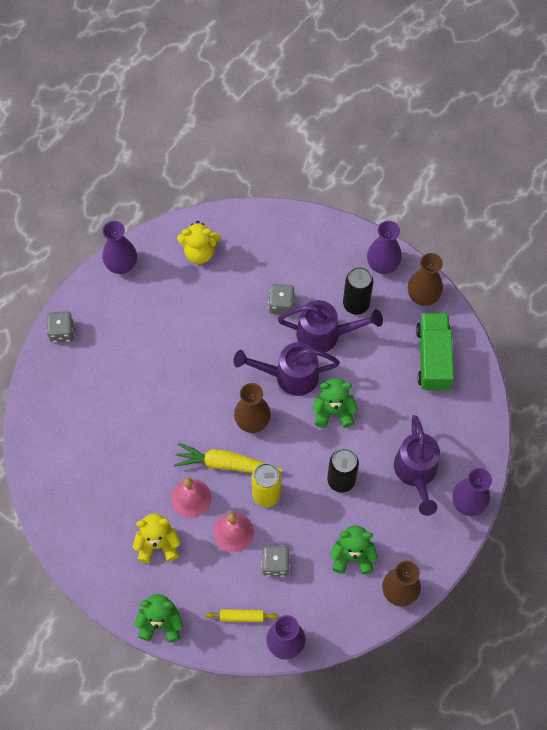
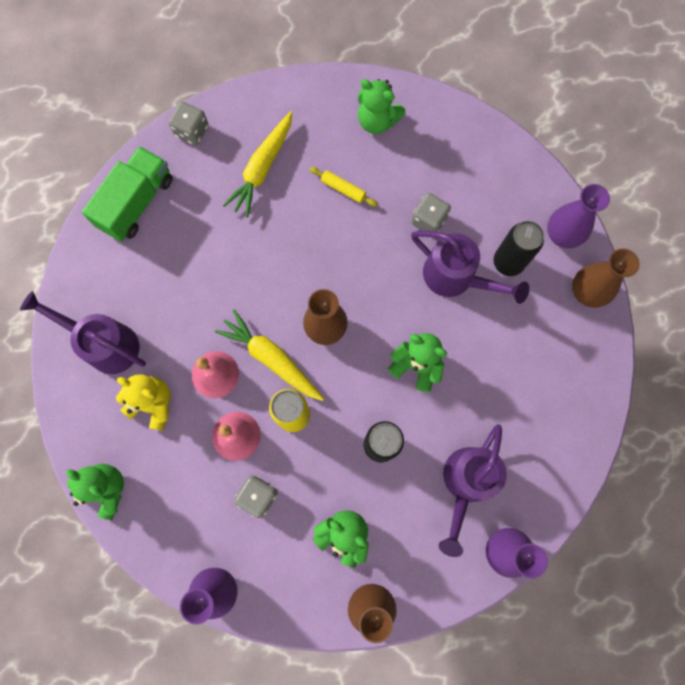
camera: 30 degrees right, 10 degrees up
(121, 264) = (291, 93): purple vase -> none
(134, 332) = (262, 169): none -> yellow carrot
(199, 252) = (377, 121): yellow teddy bear -> green teddy bear
(242, 616) = (190, 532): yellow rolling pin -> yellow rolling pin (343, 189)
(290, 376) = (393, 301): purple watering can -> purple watering can (105, 344)
(433, 358) = (558, 367): green truck -> green truck (137, 203)

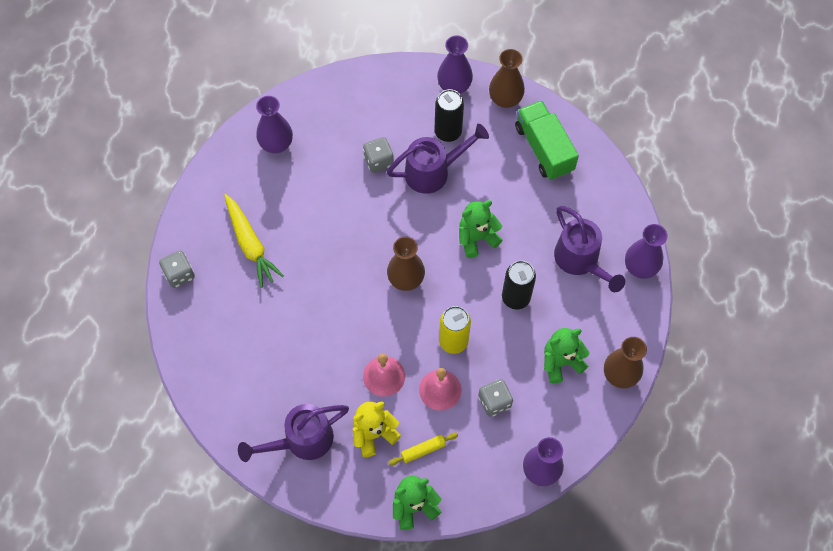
camera: 55 degrees left, 10 degrees down
(137, 203) = (206, 349): green truck -> green truck (544, 148)
(271, 358) = (401, 330): yellow carrot -> none
(343, 189) = (310, 200): yellow rolling pin -> yellow rolling pin (423, 450)
(377, 121) = (276, 144): green teddy bear -> purple vase

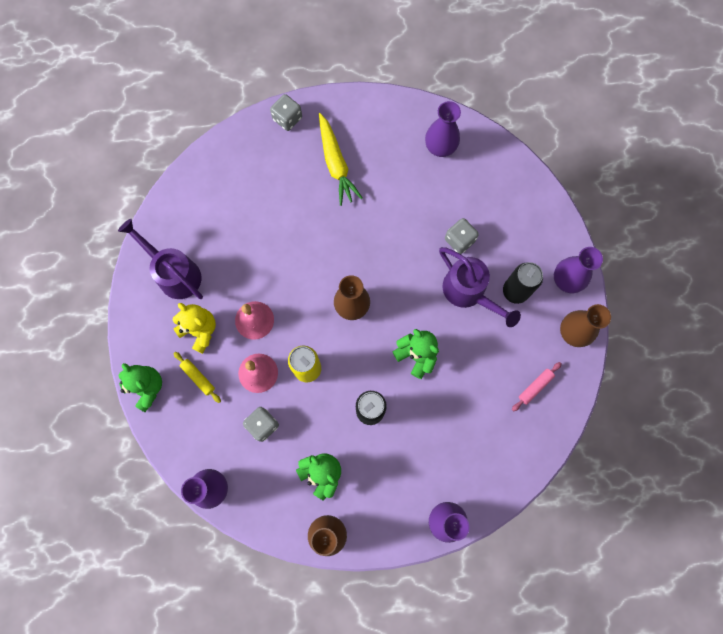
camera: 70 degrees right, 10 degrees up
(250, 244) = (336, 163): yellow carrot -> yellow carrot turned 60 degrees counterclockwise
(544, 148) = (535, 387): green truck -> pink rolling pin
(580, 260) = (430, 459): purple watering can -> none

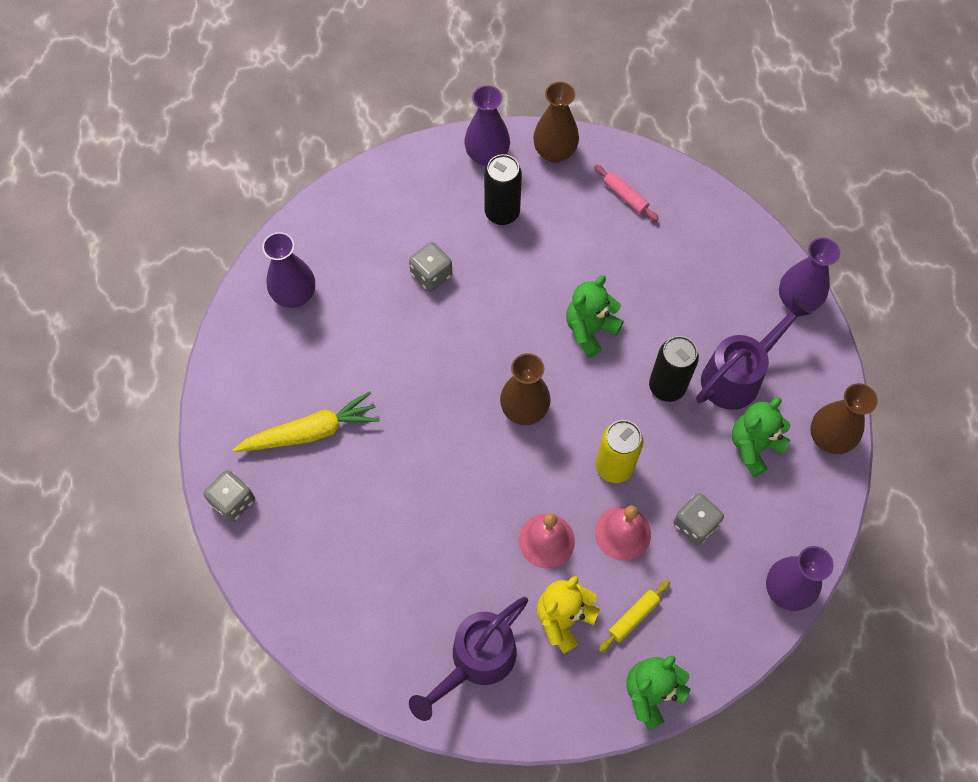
camera: 90 degrees left, 10 degrees down
(468, 292) = (504, 266): purple watering can -> purple watering can (737, 376)

